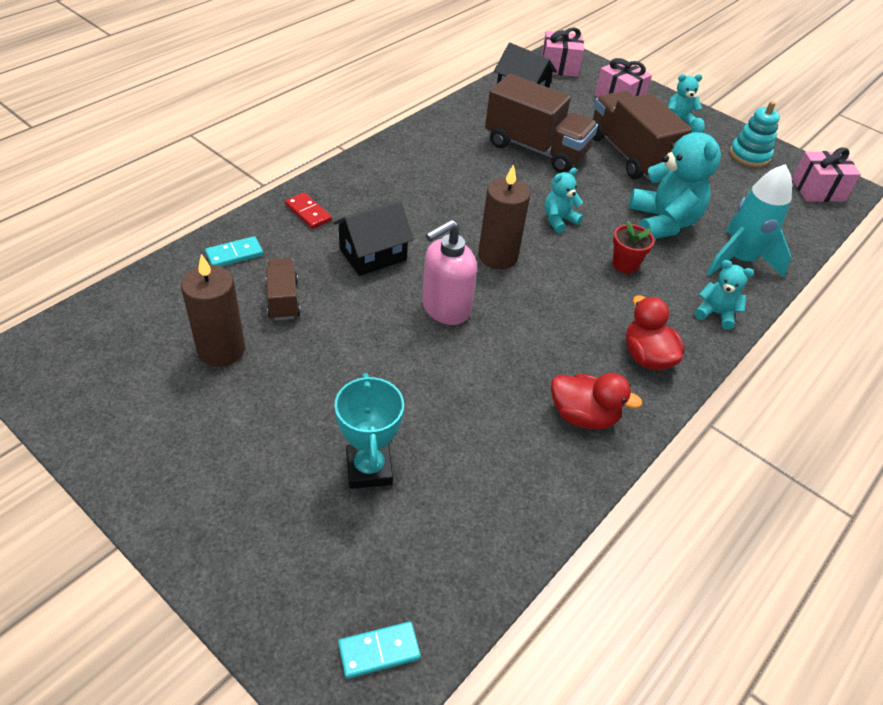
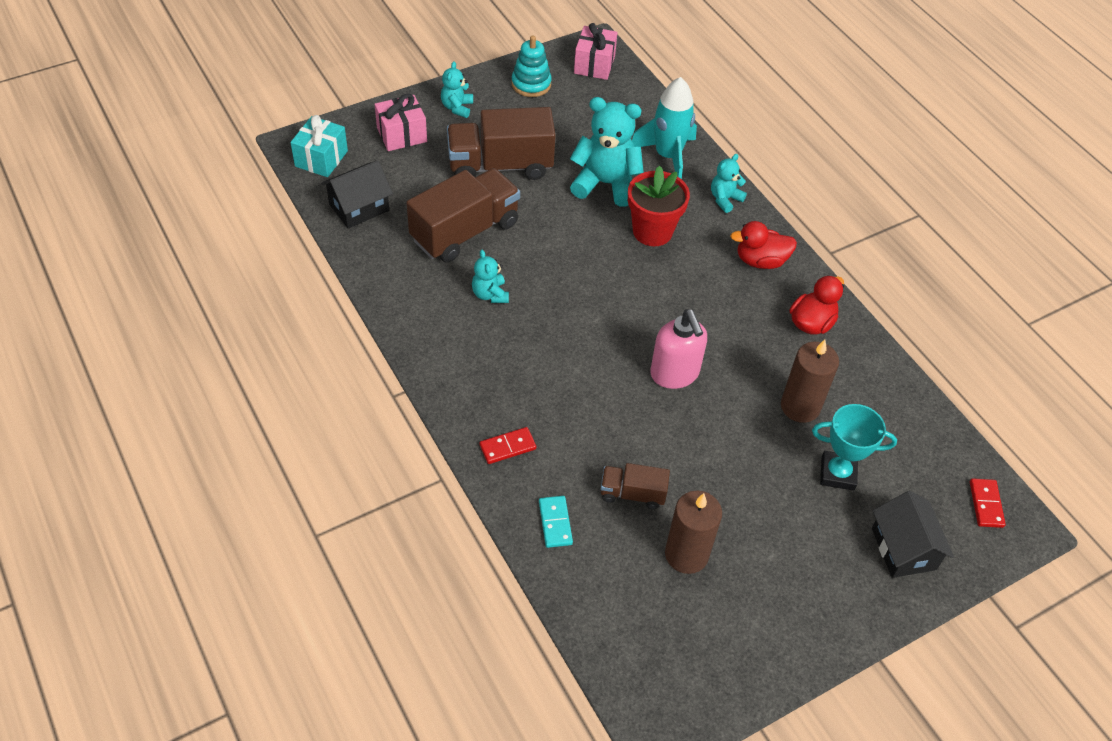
camera: 70 degrees left, 5 degrees up
(373, 254) = (588, 408): black house -> black house (903, 549)
(379, 651) = (986, 504): turquoise domino -> red domino
(497, 256) = (617, 315): brown candle -> brown candle (800, 406)
(559, 67) = (321, 158): pink gift -> turquoise gift
(559, 220) = (580, 254): turquoise teddy bear -> turquoise teddy bear (490, 294)
(625, 264) = (652, 231): red flower pot -> red flower pot, size x1.69

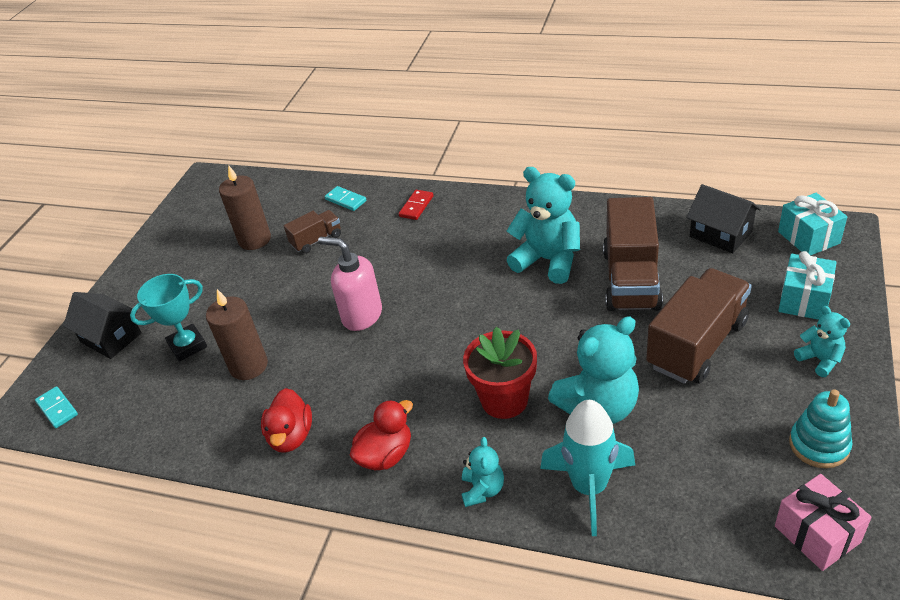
camera: 145 degrees right, 10 degrees down
(359, 207) = (720, 234): black house -> black house turned 60 degrees counterclockwise
(402, 135) = (804, 300): pink gift -> turquoise gift
(490, 294) = (548, 260): turquoise teddy bear -> turquoise teddy bear, size x1.92
(986, 504) = (57, 409): red domino -> turquoise domino

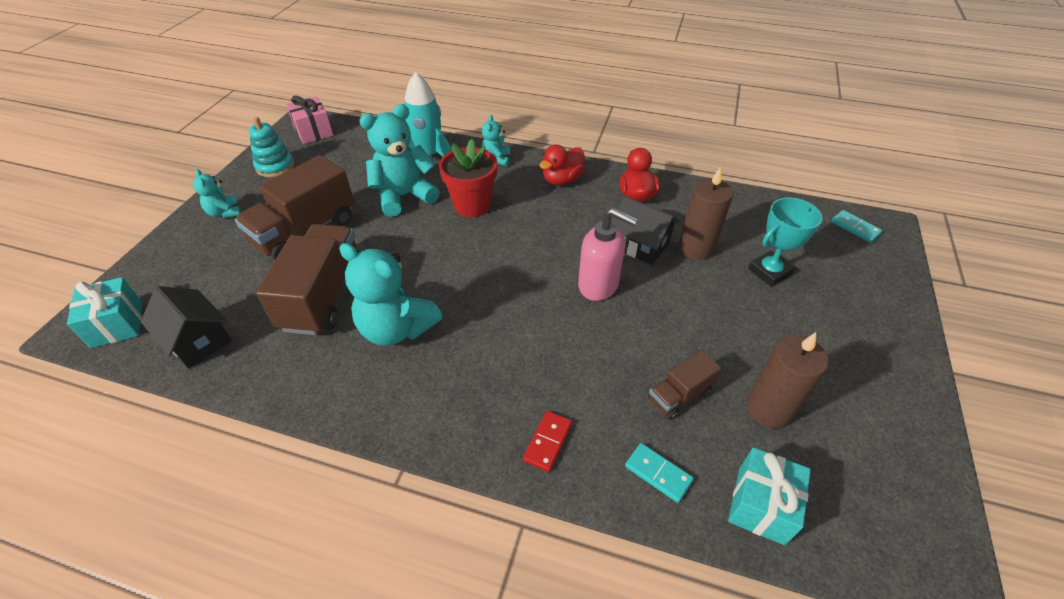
camera: 175 degrees right, 5 degrees up
(111, 338) = (861, 288): black house -> black house (640, 245)
(804, 300) = (189, 259): turquoise gift -> turquoise gift (761, 505)

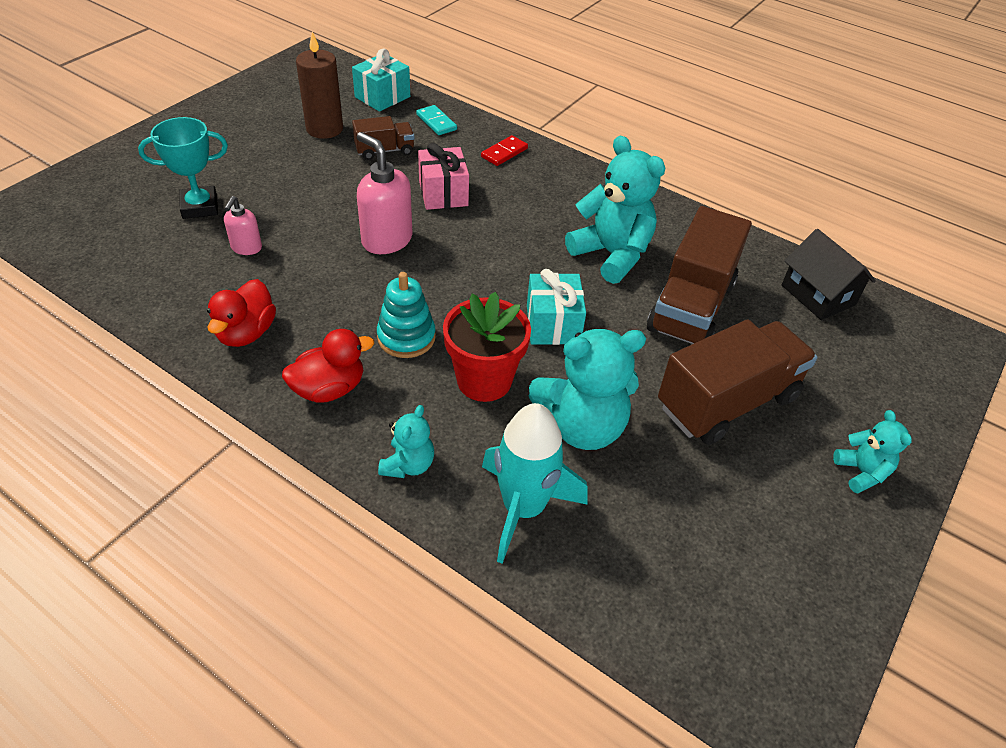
camera: 165 degrees left, 0 degrees up
(117, 324) = (918, 334): turquoise gift -> turquoise gift (553, 324)
(275, 166) = (810, 566): turquoise stacking toy -> turquoise stacking toy (406, 337)
(313, 132) = (754, 666): pink gift -> pink gift (443, 193)
(640, 245) = (305, 268): black house -> none
(696, 248) = (246, 248): brown candle -> pink soap dispenser
(855, 228) = (43, 221): turquoise domino -> none

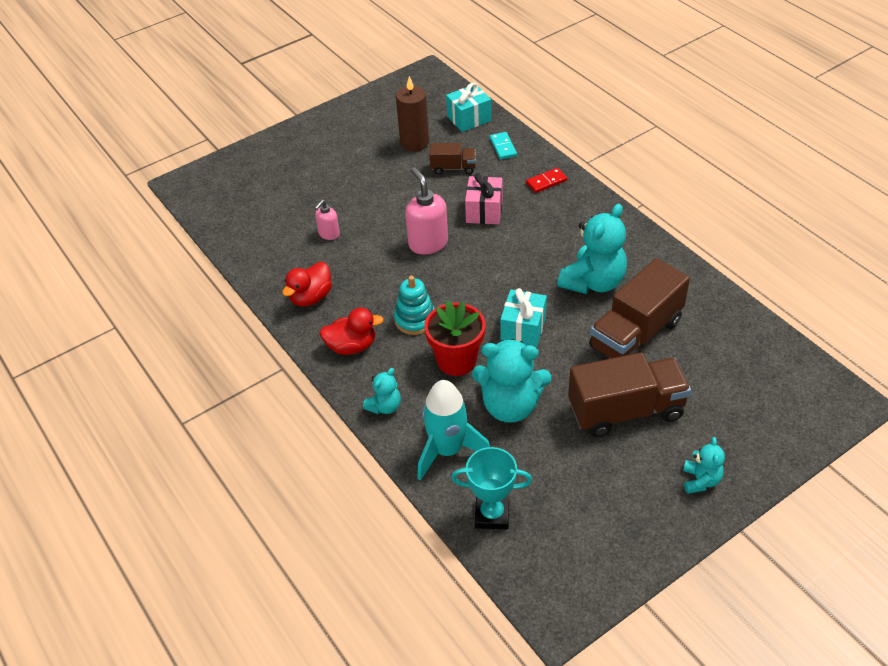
camera: 25 degrees right, 0 degrees up
(200, 207) = (307, 197): turquoise trophy -> turquoise trophy (492, 514)
(611, 255) = (593, 282): turquoise teddy bear -> turquoise teddy bear turned 60 degrees clockwise
(818, 295) = (746, 343): black house -> none

